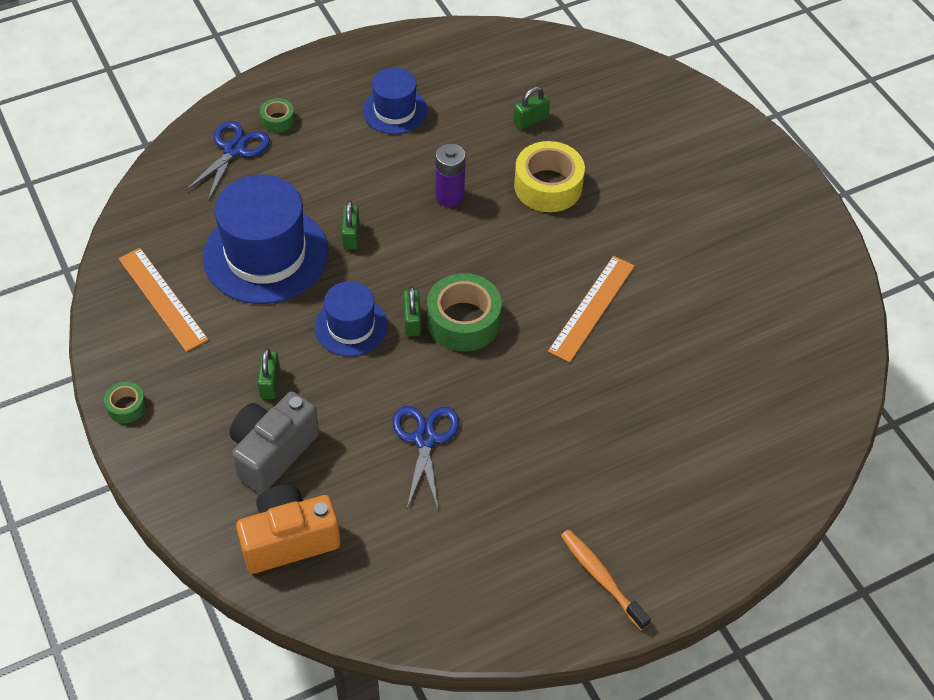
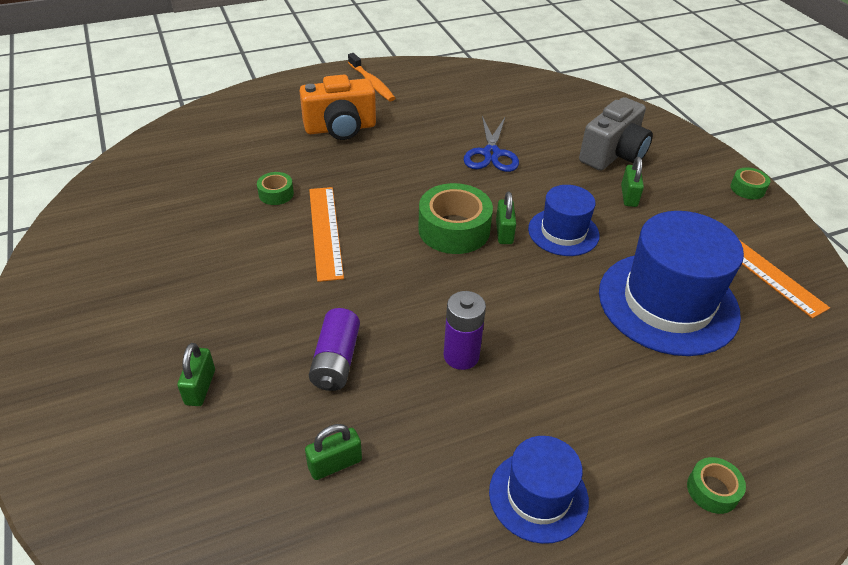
camera: 175 degrees left, 10 degrees down
(234, 150) = (757, 442): blue scissors -> none
(289, 540) = (588, 111): orange camera -> orange camera (340, 128)
(351, 236) = (576, 316): green padlock -> green padlock (200, 387)
(548, 186) = (336, 360): yellow tape -> purple battery
(592, 308) = (325, 232): orange ruler -> orange ruler turned 45 degrees counterclockwise
(659, 353) = (276, 194): none -> green tape

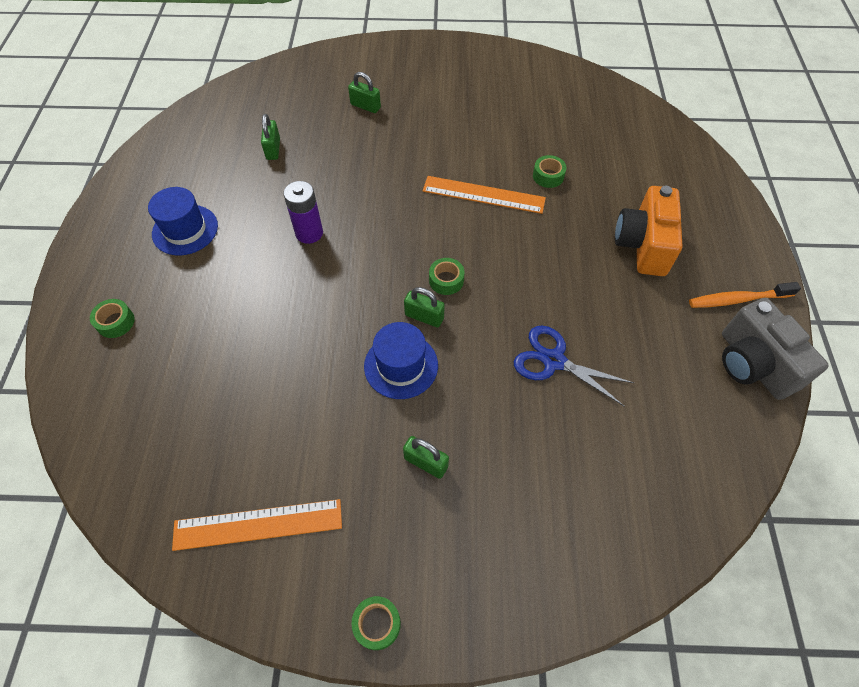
camera: 115 degrees right, 15 degrees up
(336, 360) = (347, 168): purple battery -> none
(454, 229) = (446, 280): green tape -> green tape, size x0.50
(613, 154) = (508, 494): grey camera -> grey camera (752, 364)
(668, 302) = (270, 401): blue hat -> none

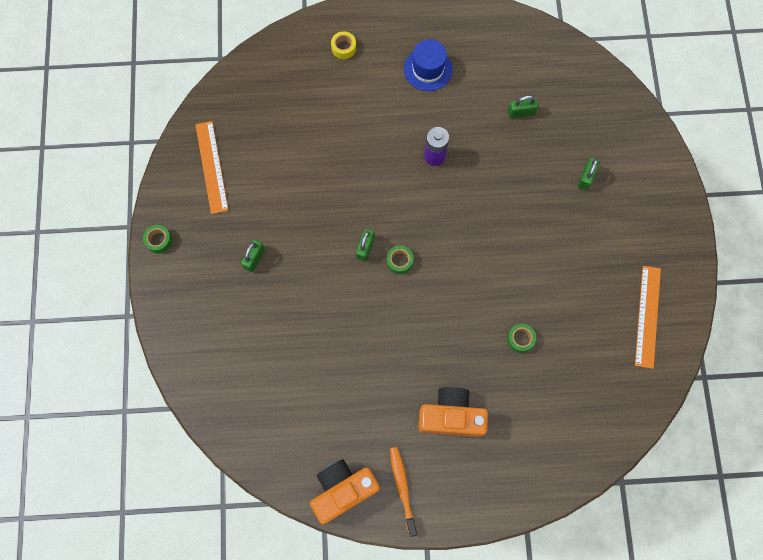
camera: 85 degrees right, 15 degrees up
(116, 322) = (343, 48): green tape -> yellow tape
(401, 365) = (323, 236): blue hat -> none
(483, 195) = (491, 285): orange ruler -> orange ruler (647, 316)
(553, 360) = (335, 341): blue scissors -> none
(752, 364) = (343, 490): grey camera -> orange camera

